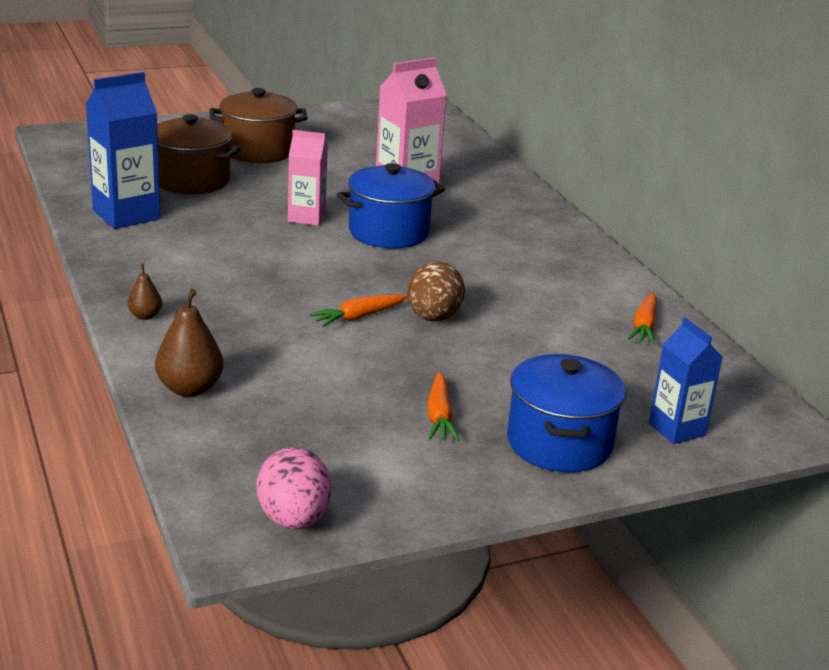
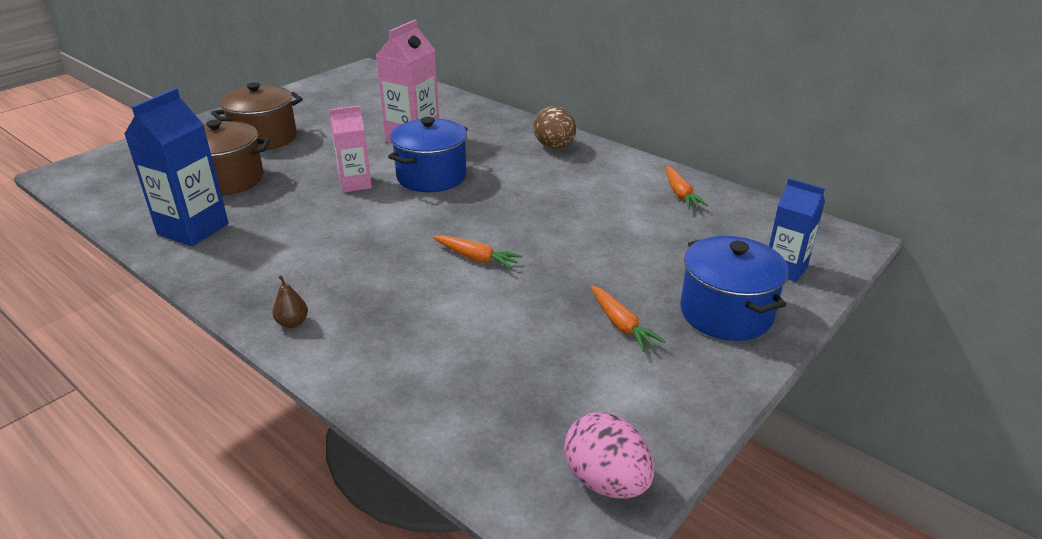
camera: 25 degrees left, 5 degrees up
(190, 388) = (396, 382): brown pear -> none
(358, 317) = (476, 258): orange carrot -> orange carrot turned 90 degrees counterclockwise
(433, 317) = (533, 238): brown egg -> brown egg (554, 147)

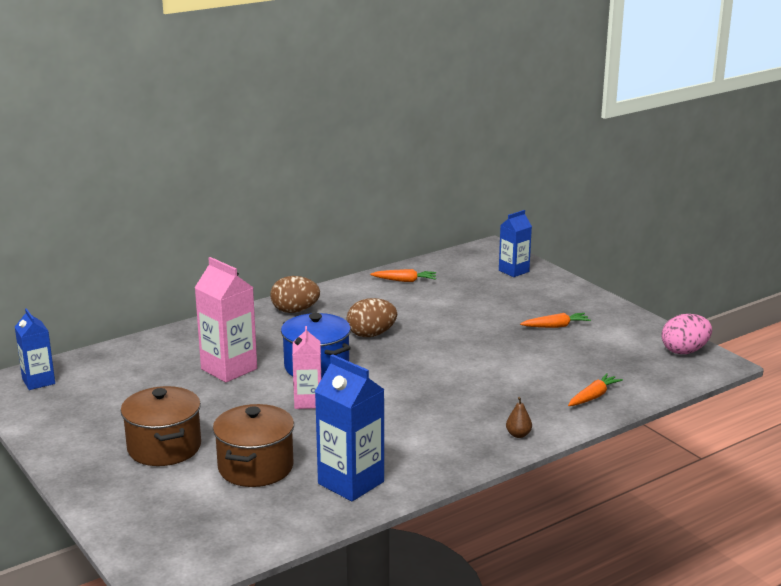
camera: 75 degrees left, 10 degrees down
(369, 78) = (38, 381): none -> blue carton
(476, 258) = (459, 361): orange carrot -> orange carrot (593, 396)
(520, 194) = (371, 334): none -> brown egg
(726, 313) = (553, 296): blue pot -> none

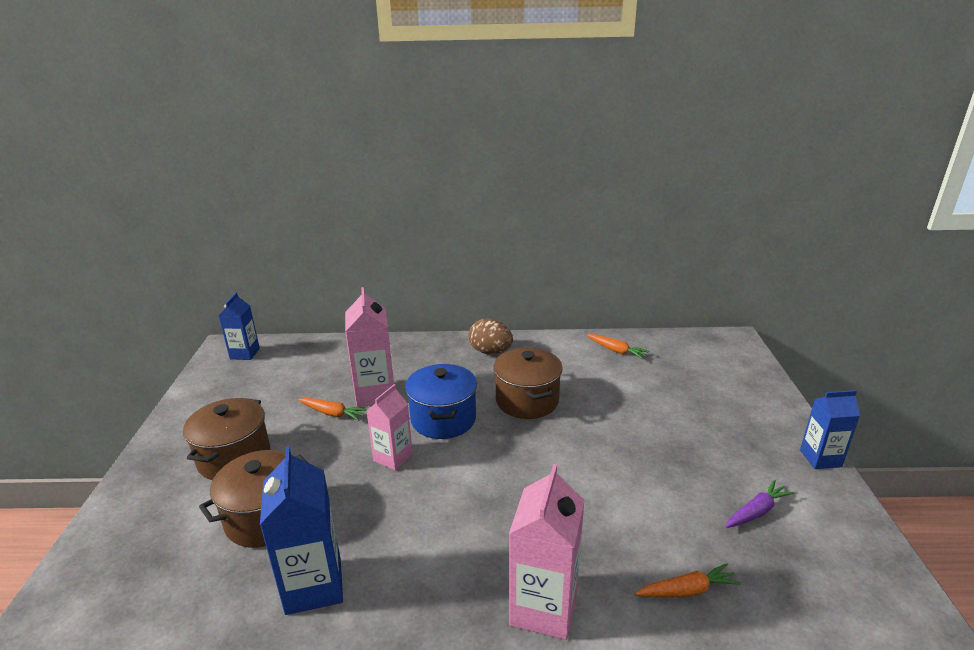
camera: 35 degrees right, 5 degrees up
(371, 334) = (527, 400): brown egg -> brown pot
(513, 271) = (737, 373): blue carton -> blue carton (820, 458)
(518, 435) = (543, 608): brown pear -> pink carton
(556, 326) = (726, 461): orange carrot -> orange carrot (333, 413)
(599, 346) = (756, 511): none -> purple carrot
(684, 351) = (874, 569): pink egg -> none

